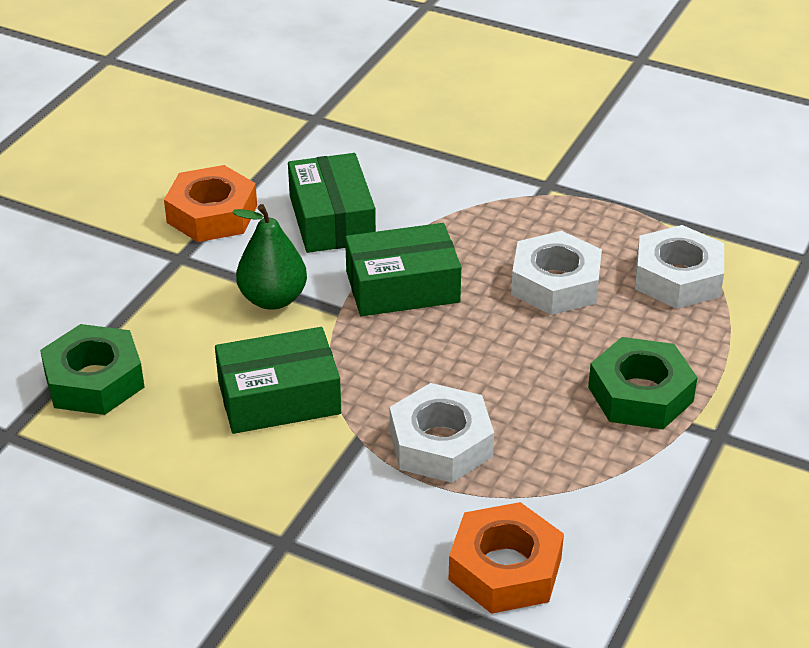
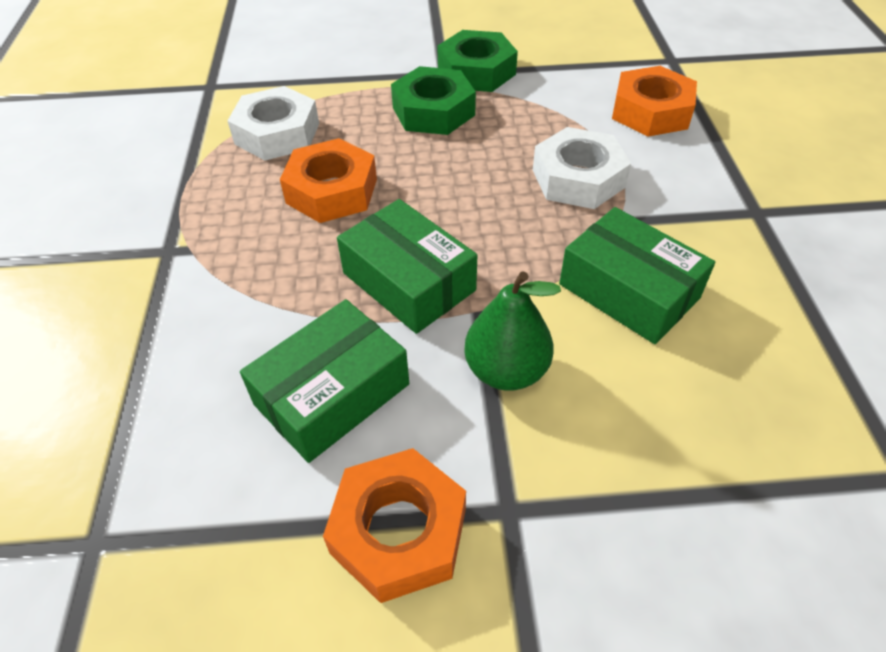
camera: 120 degrees left, 10 degrees up
(94, 380) = (761, 452): green nut -> green nut (476, 71)
(555, 283) = (331, 191): white nut -> orange nut

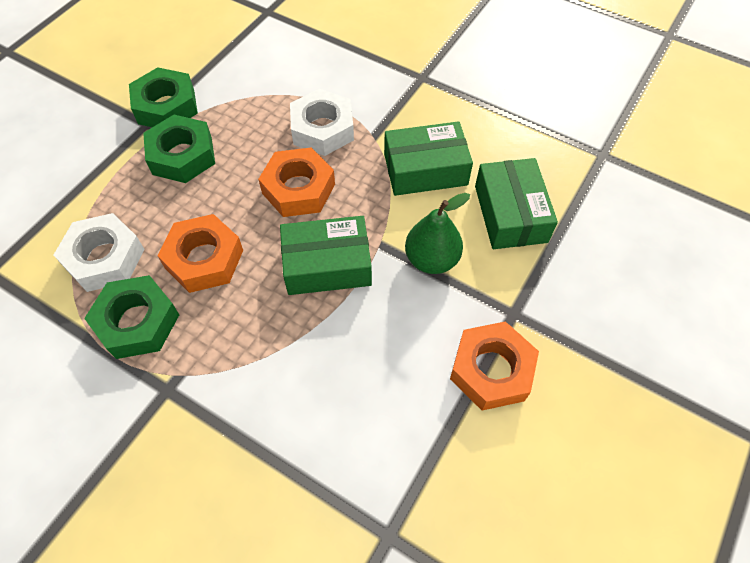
camera: 55 degrees left, 10 degrees up
(227, 190) = (137, 322): none -> green nut
(332, 394) = (379, 353): green box -> green box (510, 214)
(651, 112) = (302, 56): orange nut -> orange nut (298, 189)

